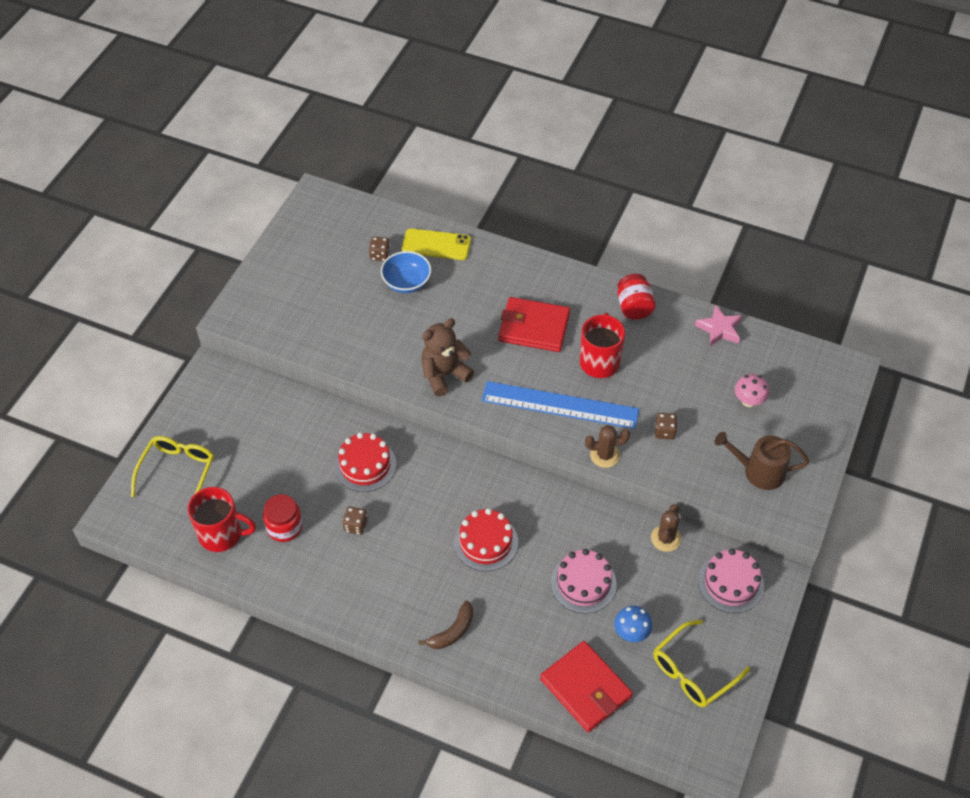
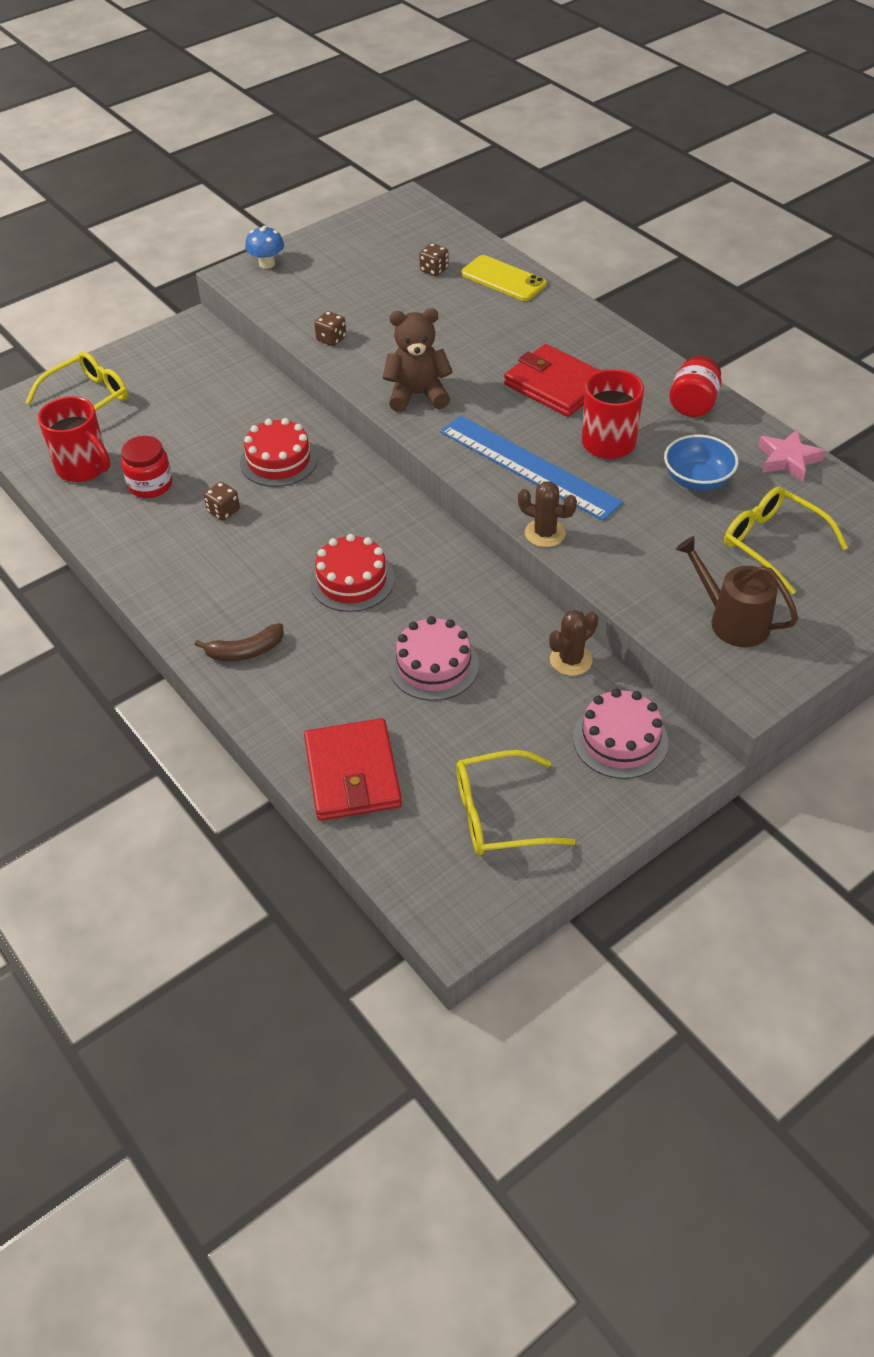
camera: 30 degrees right, 5 degrees down
(407, 282) = (443, 301): blue bowl -> blue bowl (697, 479)
(631, 633) = (452, 740): blue mushroom -> blue mushroom (267, 264)
(664, 432) = (638, 536): brown dice -> brown dice (331, 339)
(748, 401) = (773, 544): pink mushroom -> yellow glasses

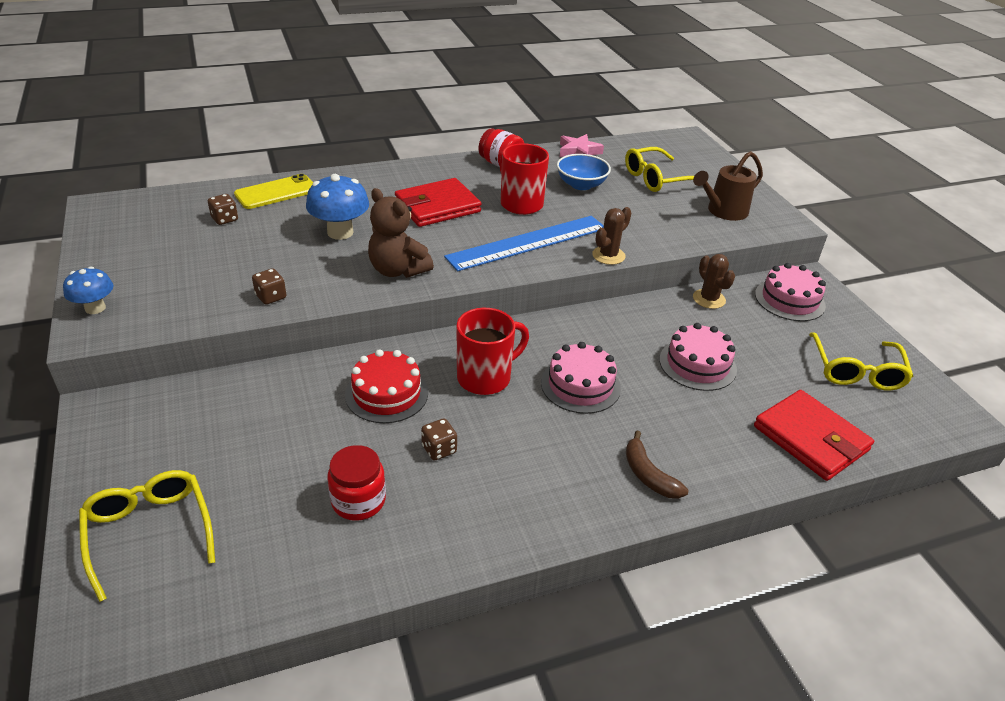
camera: 75 degrees left, 10 degrees down
(84, 468) = (284, 559): red mug -> red mug (485, 378)
(245, 651) = (648, 475): brown banana -> brown banana turned 150 degrees clockwise
(352, 580) = (580, 385): red cake -> pink cake
(352, 773) = (810, 438): red wallet -> red wallet turned 45 degrees clockwise
(417, 395) = (397, 270): brown teddy bear -> brown teddy bear turned 60 degrees counterclockwise
(459, 340) = (340, 232): none -> blue mushroom

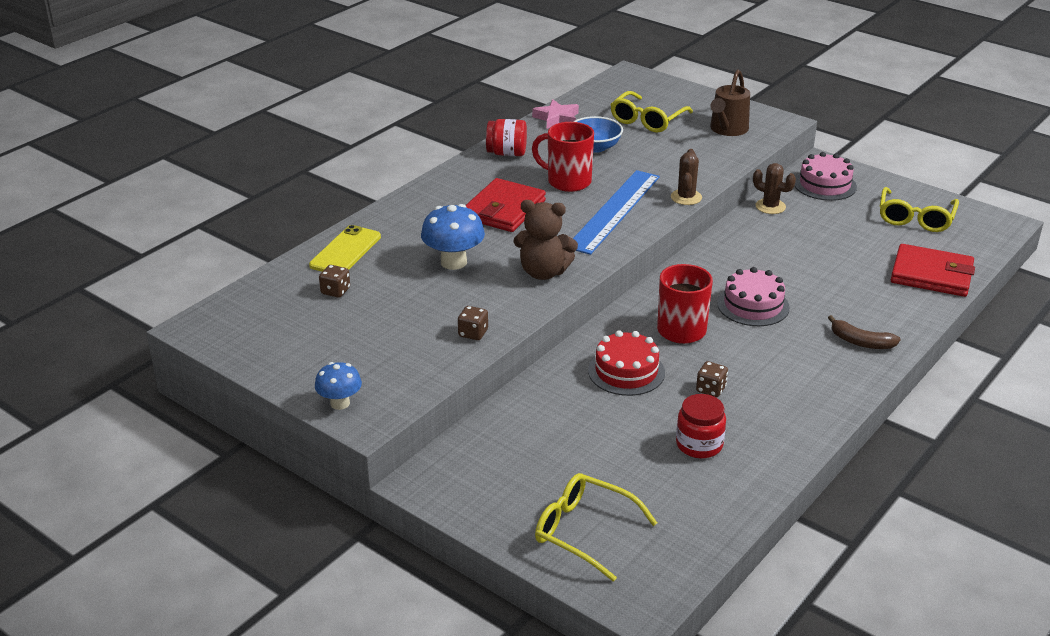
camera: 30 degrees left, 5 degrees down
(697, 364) = (813, 257): pink cake -> none
(856, 371) = (915, 218): yellow glasses -> yellow glasses turned 45 degrees clockwise

